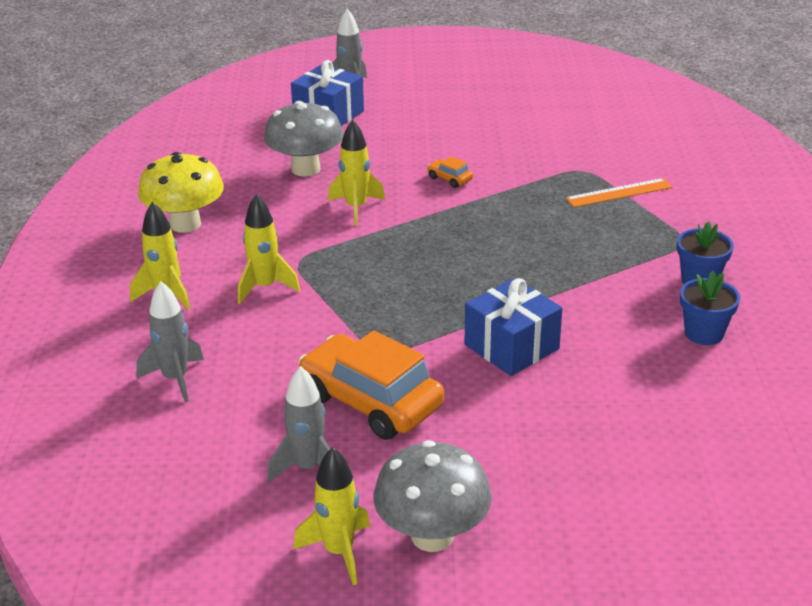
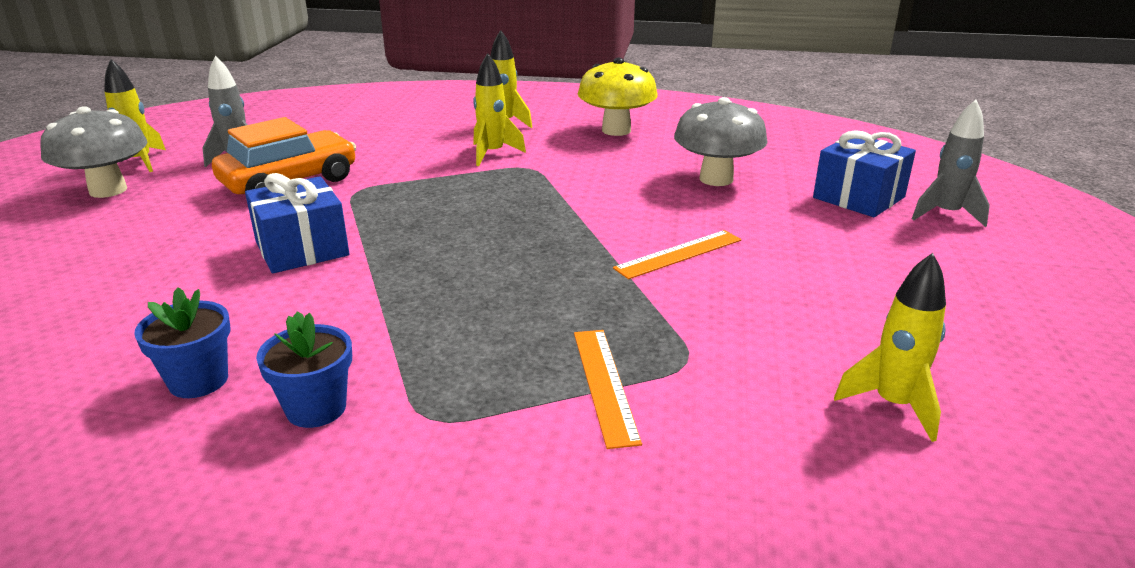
camera: 100 degrees right, 5 degrees down
(175, 379) = (388, 124): grey rocket -> none
(356, 208) = (621, 197): yellow rocket -> yellow rocket (893, 405)
(450, 179) = (678, 254): orange car -> orange ruler

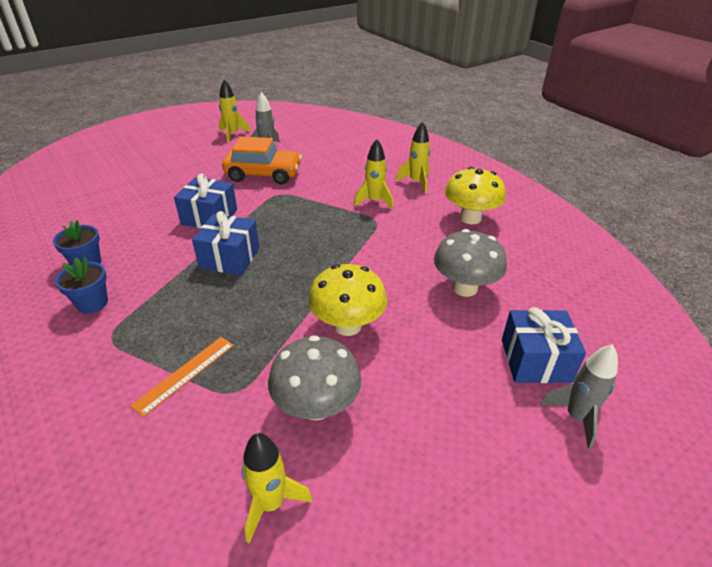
camera: 45 degrees right, 10 degrees up
(108, 190) = (200, 146): grey mushroom -> grey mushroom (316, 406)
(424, 269) = (230, 258): none -> blue gift
(678, 254) = (347, 325): orange ruler -> yellow mushroom

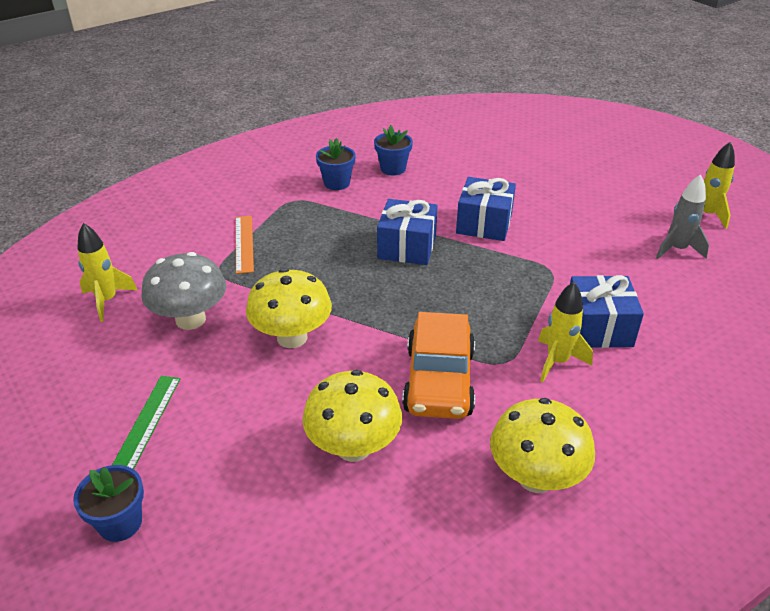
camera: 90 degrees right, 0 degrees up
(185, 374) = (244, 243): orange ruler -> orange ruler turned 45 degrees clockwise
(263, 174) = (599, 253): orange car -> orange car (439, 381)
(416, 182) = (636, 414): yellow rocket -> none
(464, 288) = (353, 447): grey mushroom -> yellow mushroom
(465, 419) = (147, 422): none -> green ruler
(535, 360) = (211, 501): blue gift -> blue gift (598, 328)
(576, 417) = (120, 523): grey rocket -> blue flower pot

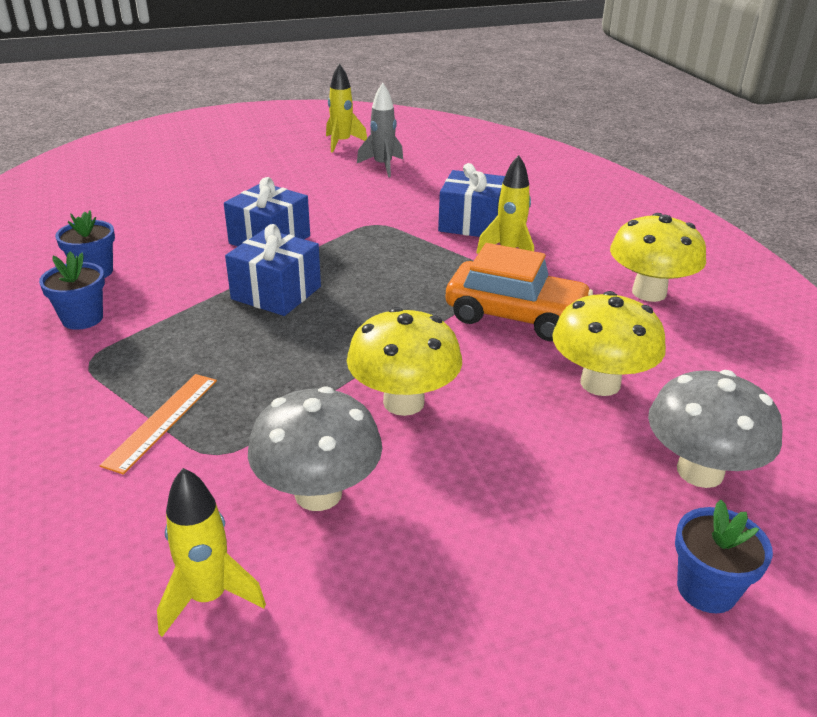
camera: 75 degrees left, 5 degrees down
(147, 422) = (526, 554): green ruler -> none
(244, 243) = (162, 421): orange ruler -> orange ruler turned 75 degrees counterclockwise
(249, 520) = (700, 471): none -> grey mushroom

